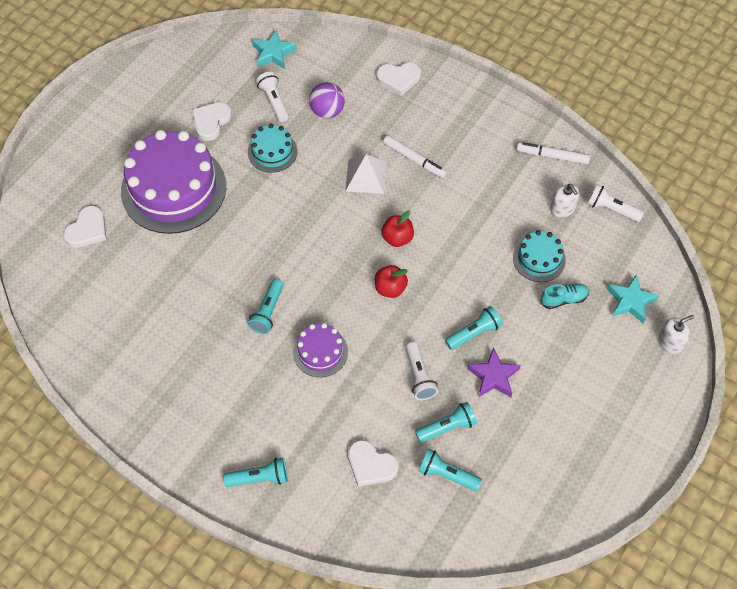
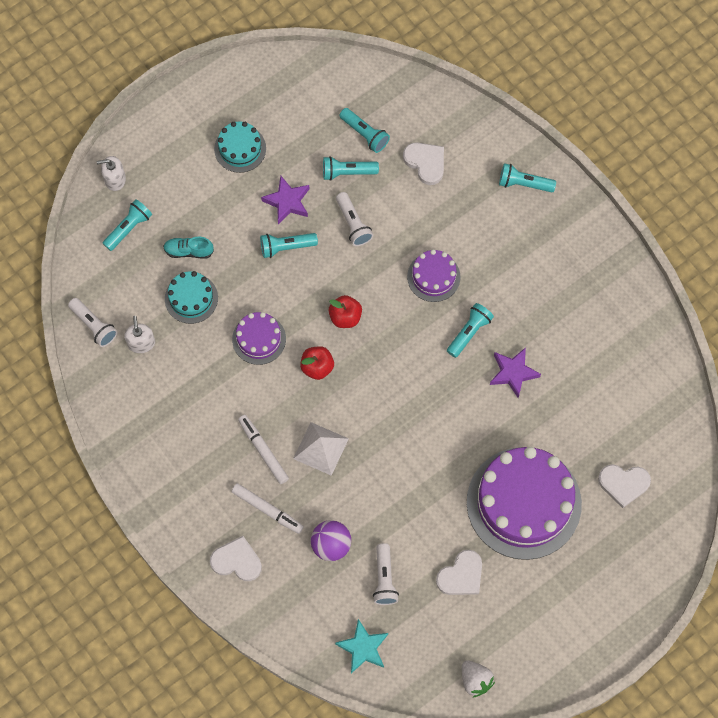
camera: 160 degrees left, 10 degrees up
(87, 229) = (623, 484): white heart -> white heart turned 135 degrees counterclockwise
(177, 58) = (475, 680): none -> white strawberry
(215, 289) = (513, 373): none -> purple star
(272, 152) = (407, 513): turquoise cake -> turquoise cake (240, 148)
(419, 376) = (353, 224): white flashlight -> white flashlight turned 150 degrees clockwise
(460, 244) = (259, 339): none -> purple cake
(552, 156) = (120, 405): white marker -> white marker (267, 510)
(630, 301) = (129, 228): turquoise star -> turquoise flashlight

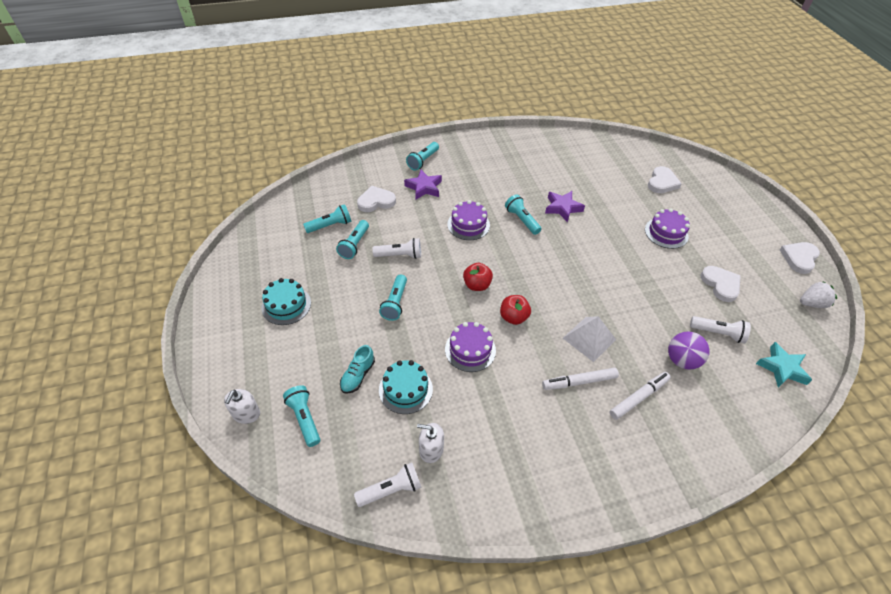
camera: 70 degrees left, 20 degrees down
(237, 561) = (686, 440): white heart -> white heart (799, 258)
(287, 202) = (355, 289): purple star -> purple star (424, 187)
(524, 503) = (666, 233): purple cake -> purple cake, size x0.48

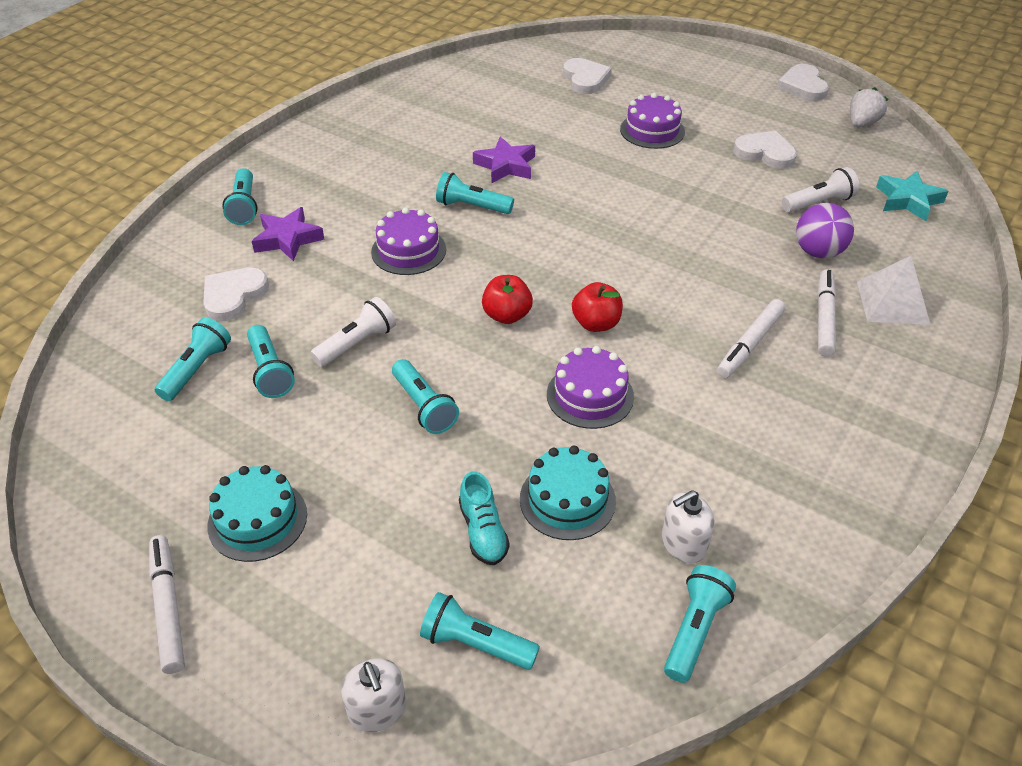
camera: 40 degrees left, 5 degrees down
(225, 316) = (168, 607): none -> white marker
(391, 490) = (695, 630): white flashlight -> turquoise flashlight
(589, 338) = (705, 291): white pyramid -> white pyramid (892, 302)

